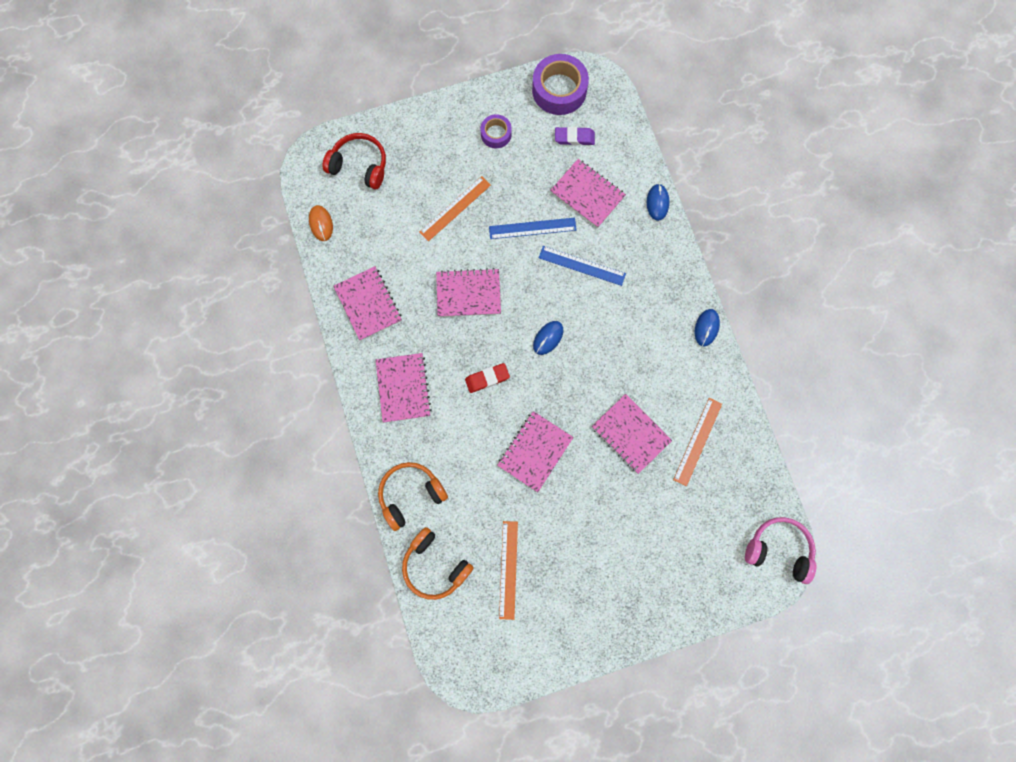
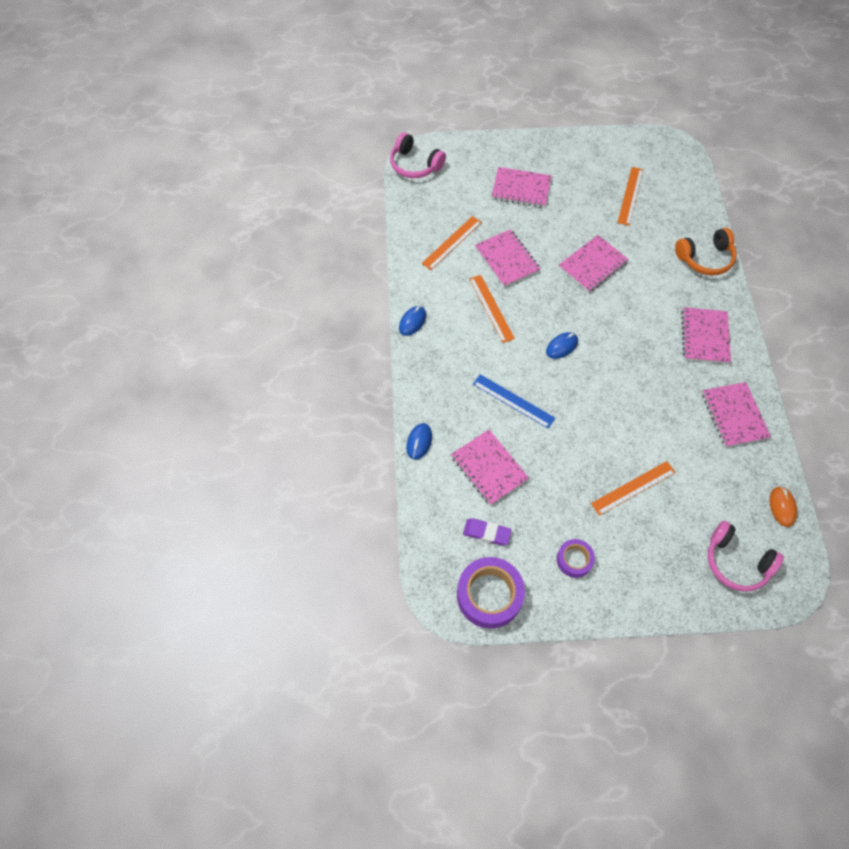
camera: 165 degrees left, 15 degrees down
(359, 166) = (736, 562): red headphones -> pink headphones
(435, 565) = (689, 210): orange headphones -> none
(468, 294) = (631, 401): pink notebook -> pink notebook (521, 189)
(487, 378) = (625, 327): red eraser -> none
(532, 228) = (555, 448): blue ruler -> none
(631, 365) = (491, 308): none -> orange ruler

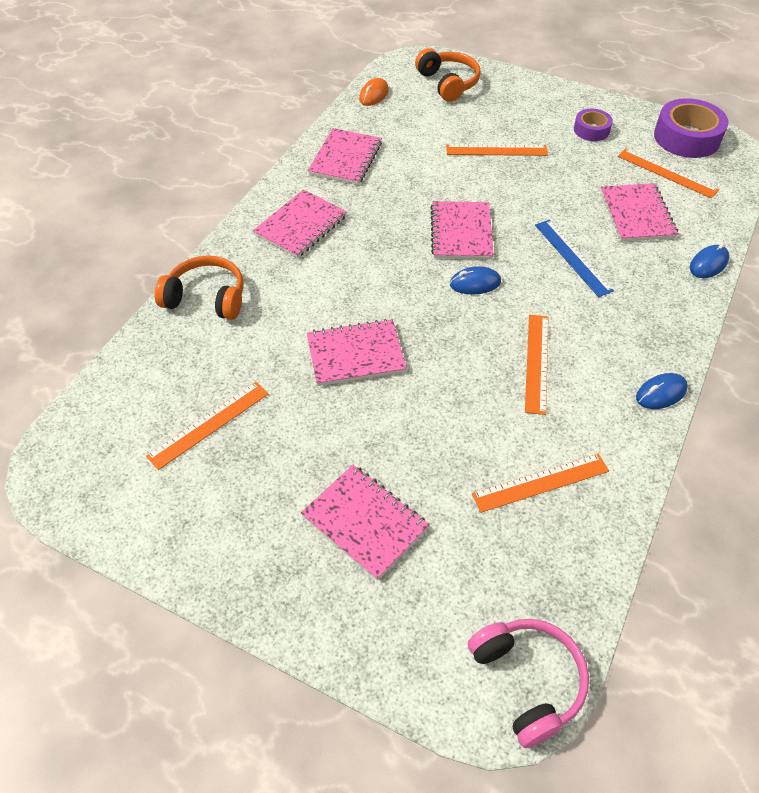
camera: 150 degrees left, 10 degrees down
(486, 533) = (667, 173): purple eraser -> orange ruler
(507, 259) = (471, 416): pink notebook -> pink notebook (461, 232)
(736, 562) = (448, 83): pink headphones -> orange headphones

